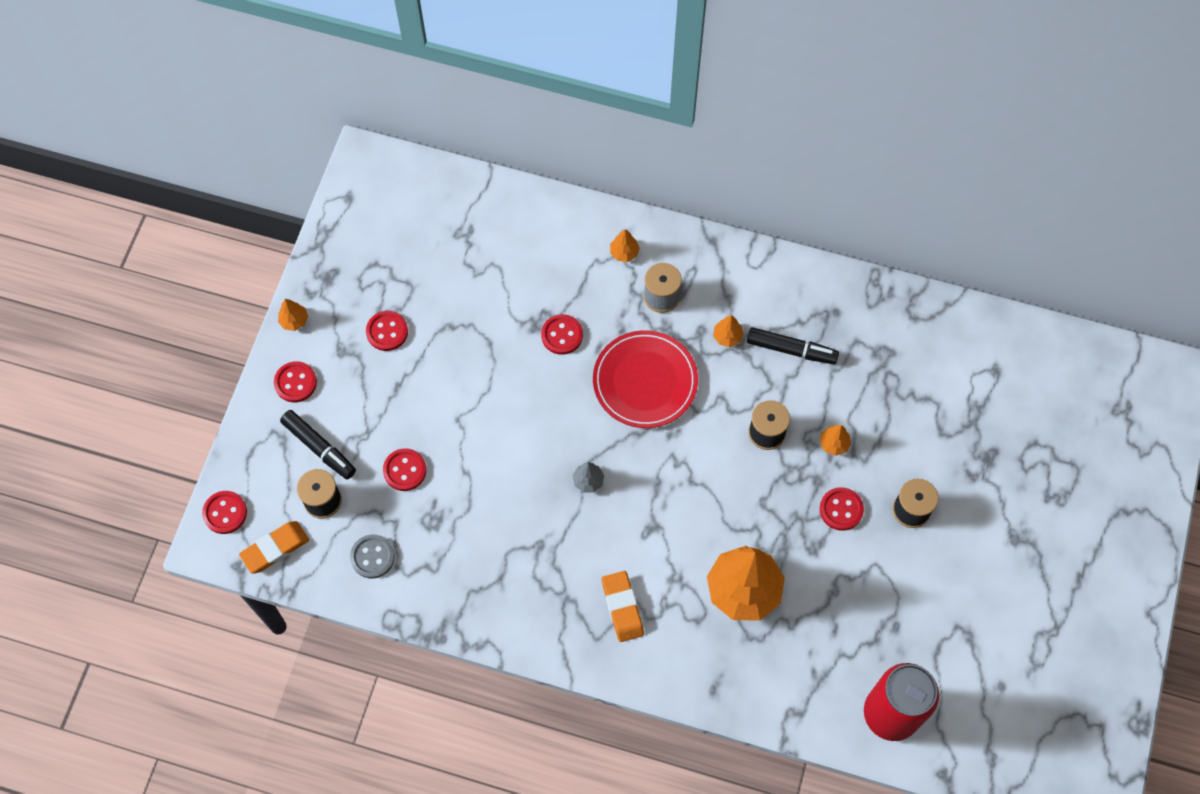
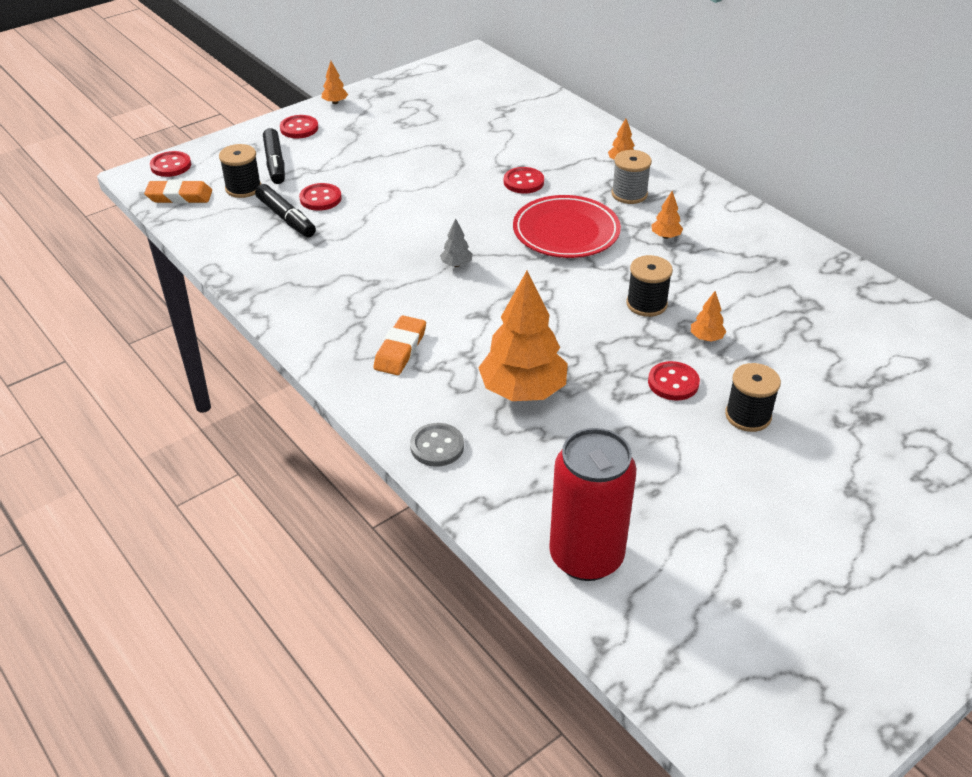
camera: 35 degrees right, 25 degrees down
(372, 557) = (240, 230): grey button -> grey button (437, 446)
(387, 331) = (393, 131): red button -> none
(791, 350) = (718, 266): black marker -> black marker (286, 218)

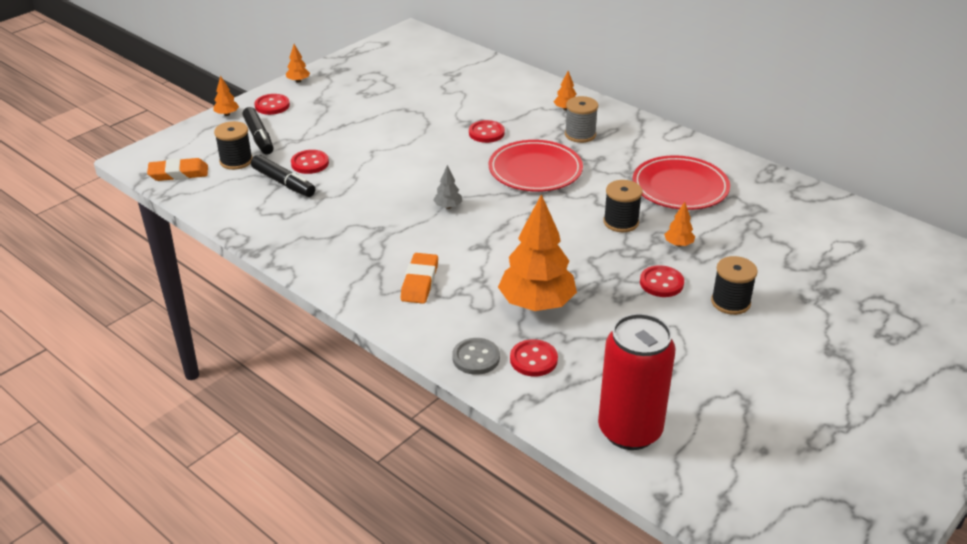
camera: 10 degrees left, 5 degrees down
(171, 166) = (162, 148): red button -> red button (533, 360)
(665, 236) = (621, 166): orange tree -> orange tree (227, 114)
(727, 269) = (680, 187): none -> red plate

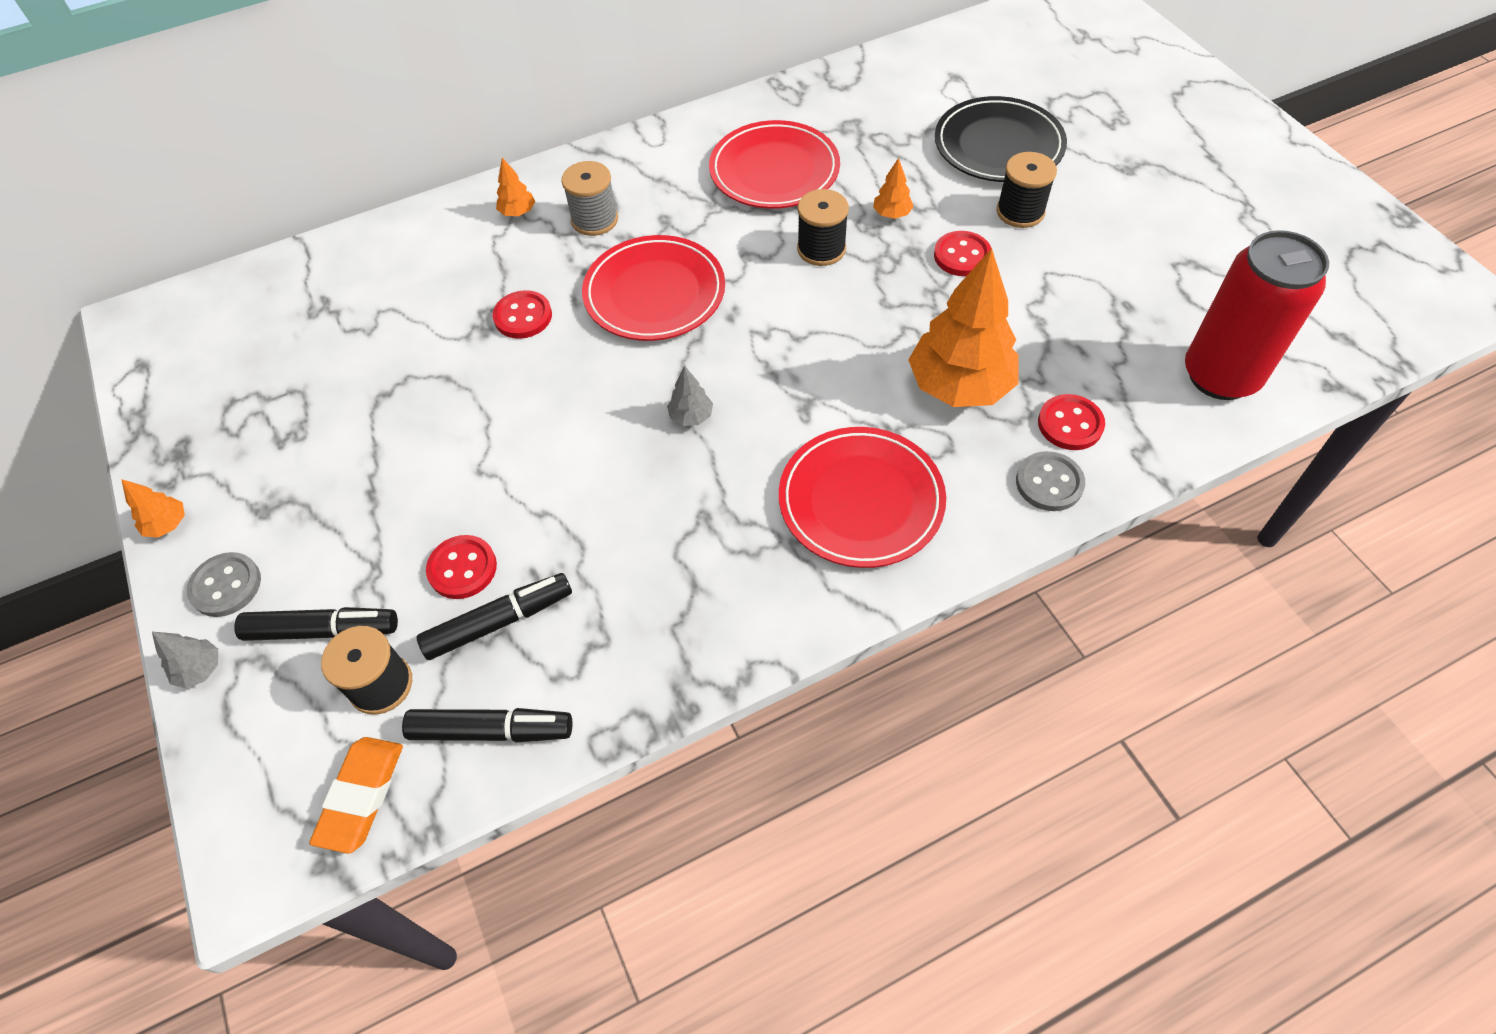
camera: 65 degrees left, 20 degrees up
(222, 198) = (491, 731): none -> black marker
(227, 114) = (200, 669): orange tree -> grey tree
(272, 106) = (226, 586): red button -> grey button
(420, 282) = (861, 500): orange eraser -> red plate
(796, 279) = (998, 145): none -> black plate

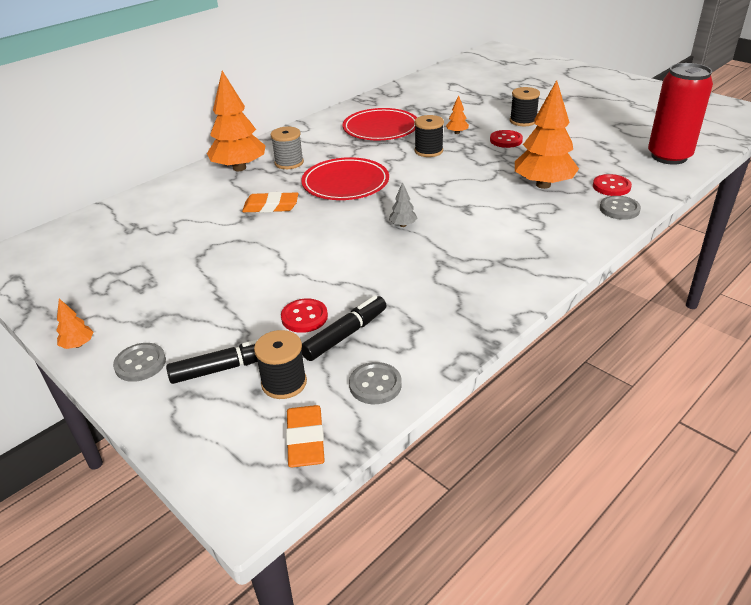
camera: 20 degrees left, 20 degrees down
(200, 669) = (145, 409): grey tree -> none
(491, 731) = (375, 385): black marker -> grey button
(518, 212) = (239, 168): orange tree -> orange tree, size x2.37
(523, 316) = (271, 206): red button -> orange eraser
(861, 500) = (525, 237): red plate -> none
(998, 145) = (493, 101): black plate -> none

